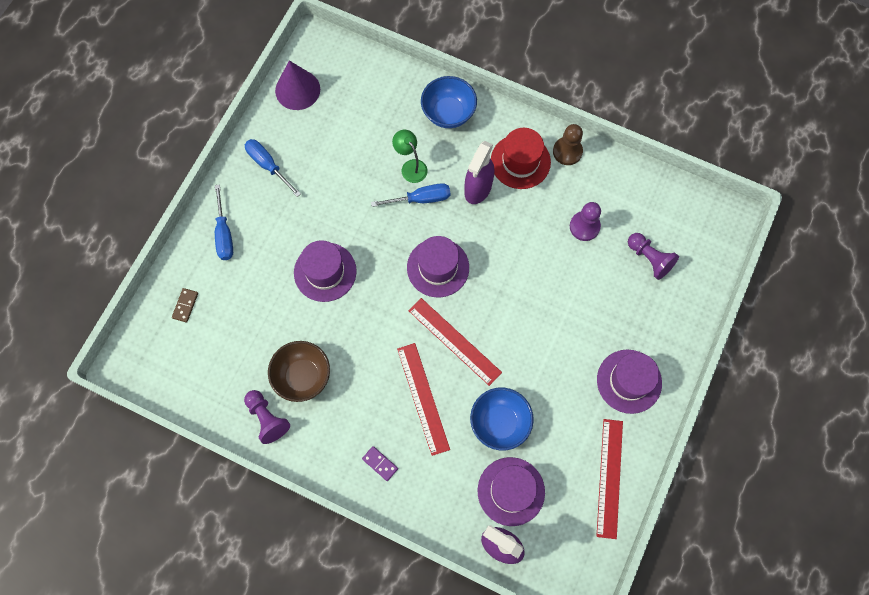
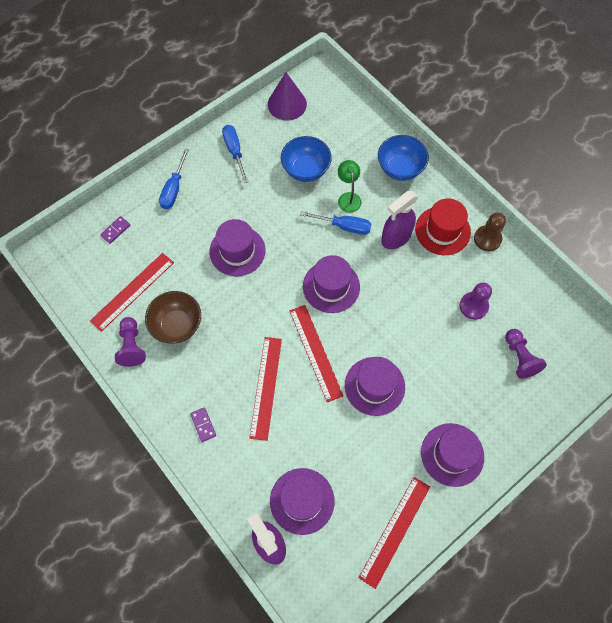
camera: 25 degrees right, 5 degrees down
(185, 305) = (115, 230): brown domino -> purple domino
(238, 362) = (132, 291): none -> red ruler
(499, 422) = (320, 437): blue bowl -> blue bowl (306, 170)
(527, 348) = (374, 386): none -> purple hat

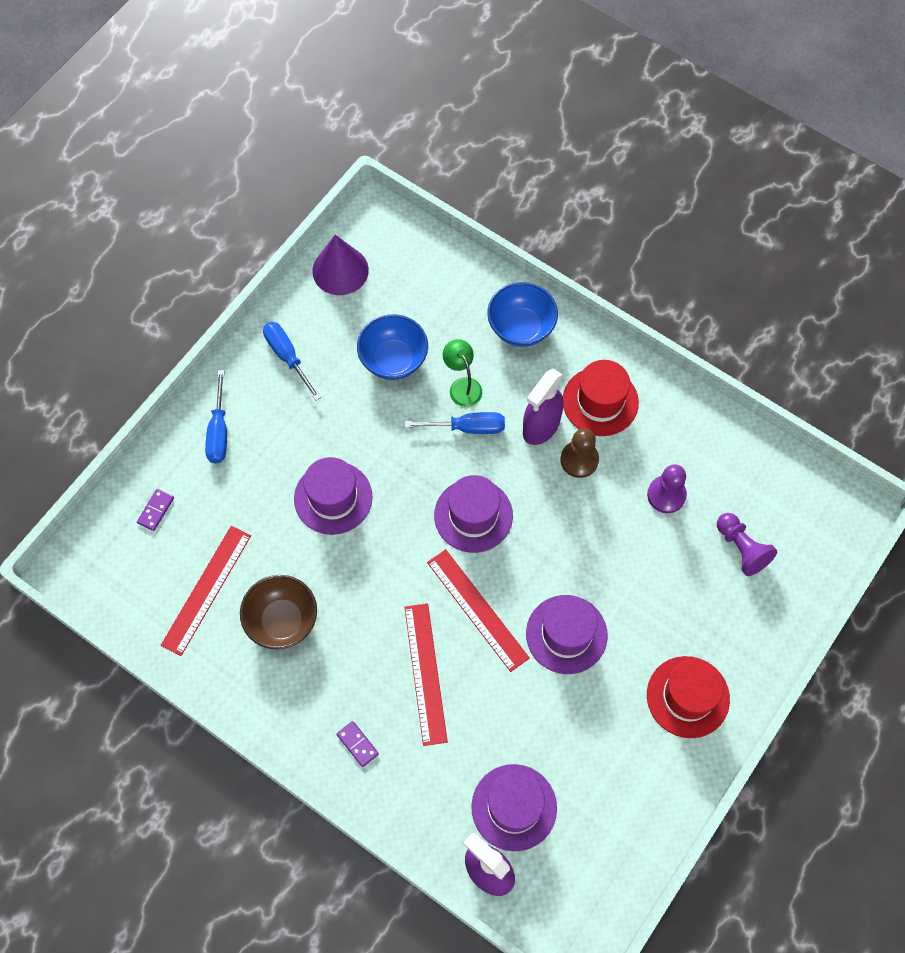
camera: 15 degrees left, 0 degrees up
(132, 346) = (229, 664): purple pawn -> none
(395, 531) = (641, 813): red ruler -> none
(452, 454) = (688, 697): purple hat -> red hat
(487, 239) = (661, 398): brown pawn -> brown pawn (579, 460)

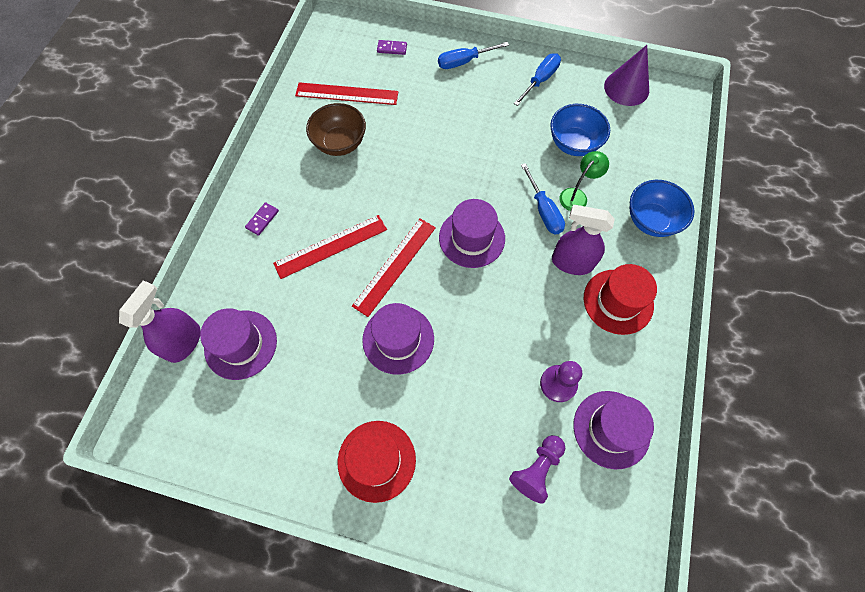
camera: 70 degrees right, 0 degrees up
(333, 498) = (445, 142): purple hat -> purple hat (611, 429)
(579, 460) = (556, 301): brown pawn -> none

